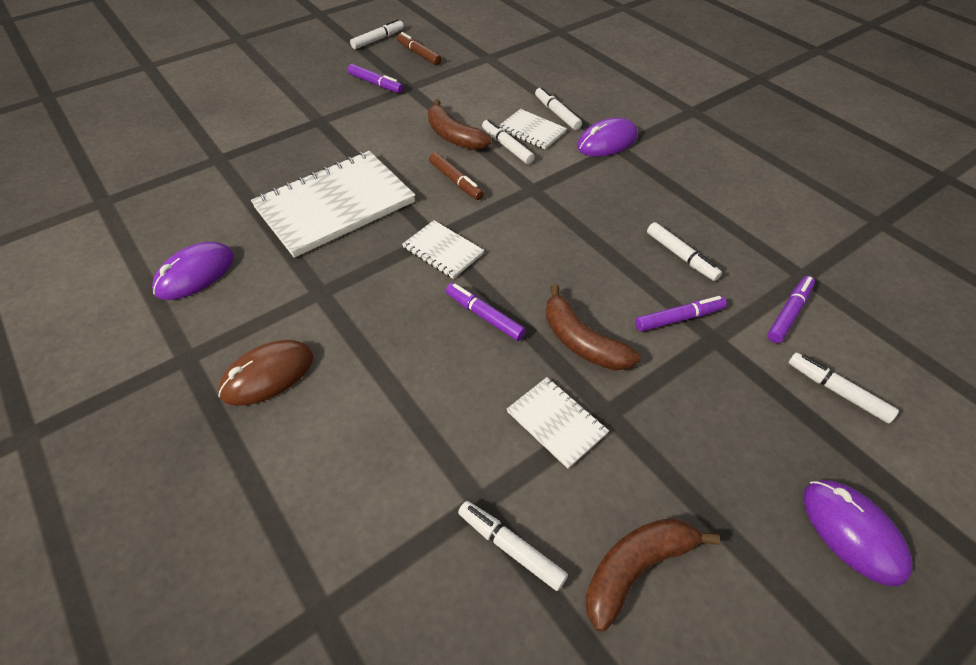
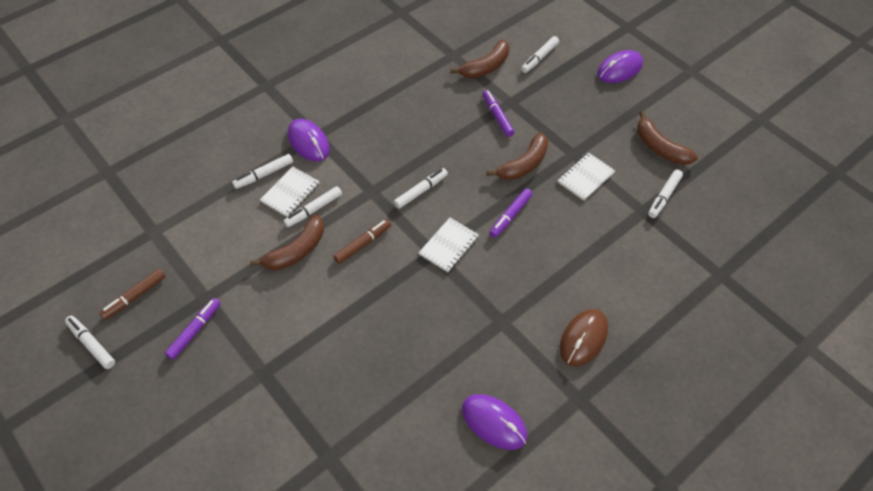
camera: 95 degrees left, 5 degrees up
(268, 375) = (583, 338): brown mouse -> brown mouse turned 75 degrees clockwise
(335, 205) = (399, 331): white notebook -> none
(681, 256) = (441, 110): white marker -> white marker (421, 191)
(789, 313) = (485, 67): purple marker -> brown banana

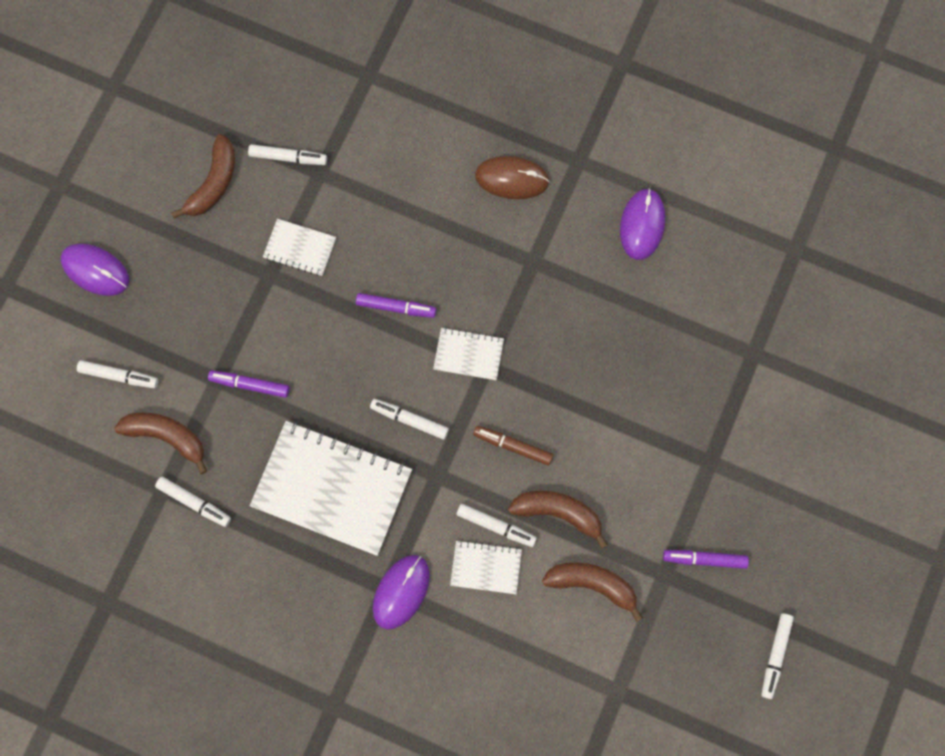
camera: 115 degrees left, 20 degrees up
(135, 297) = (702, 651): brown marker -> none
(264, 175) = (476, 615): white marker -> white marker (194, 502)
(400, 132) = (332, 489): none -> white notebook
(497, 116) = (250, 385): purple marker -> purple marker turned 60 degrees clockwise
(523, 164) = (313, 323): brown banana -> brown banana (592, 584)

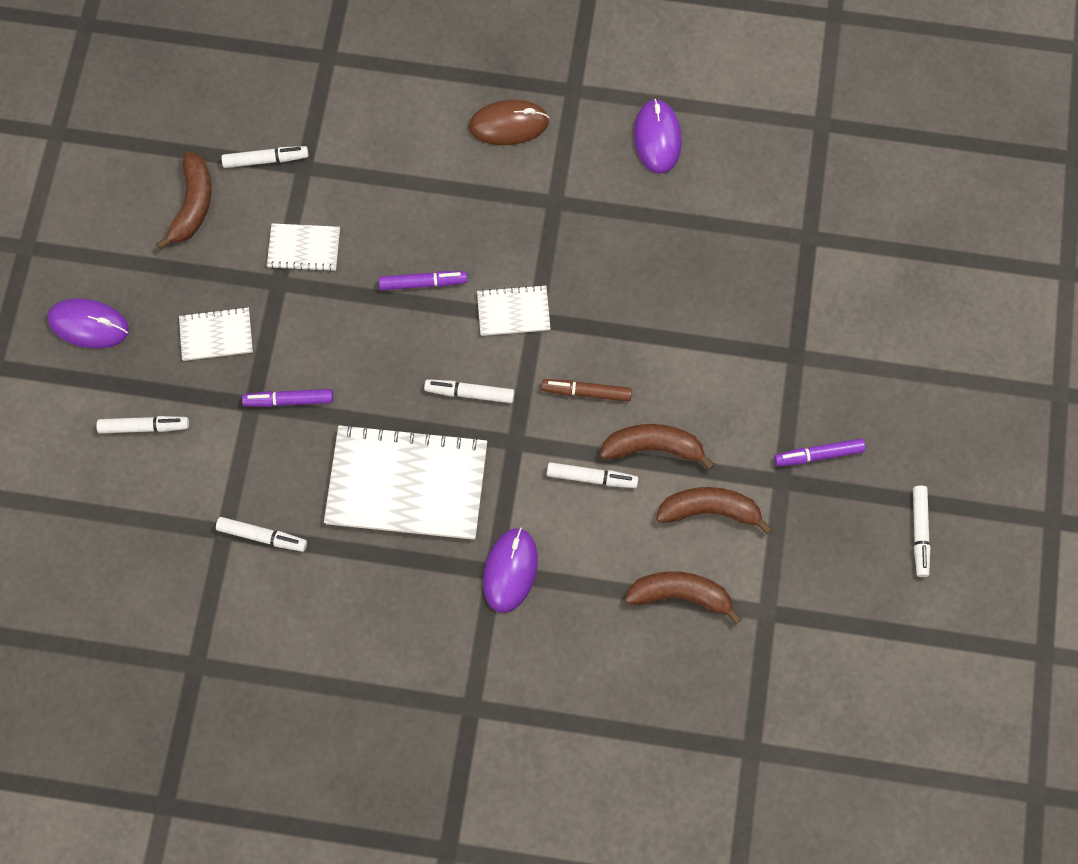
camera: 15 degrees left, 5 degrees down
(167, 437) = (214, 476): brown banana -> brown banana (680, 595)
(486, 567) = (593, 522): white notebook -> white notebook (216, 335)

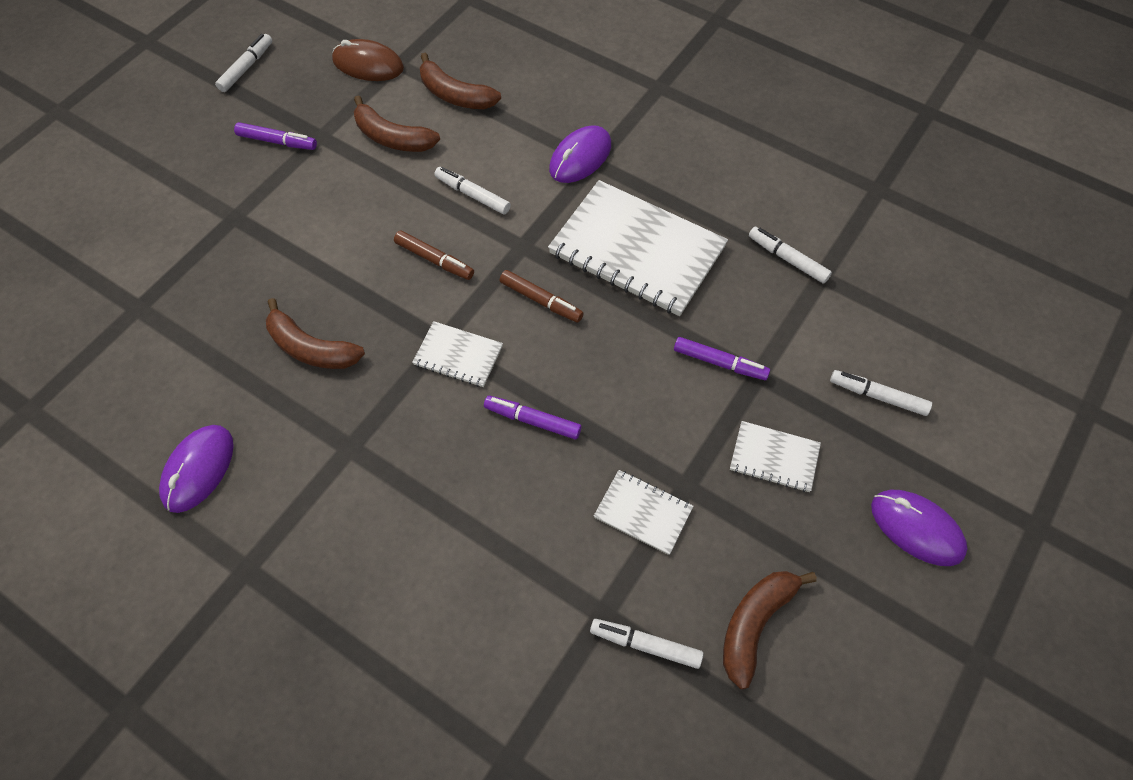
camera: 155 degrees left, 10 degrees down
(470, 393) = (541, 300): white marker -> brown marker
(508, 124) = (342, 559): brown mouse -> brown mouse (368, 64)
(653, 447) = (406, 196): brown banana -> brown banana (311, 348)

